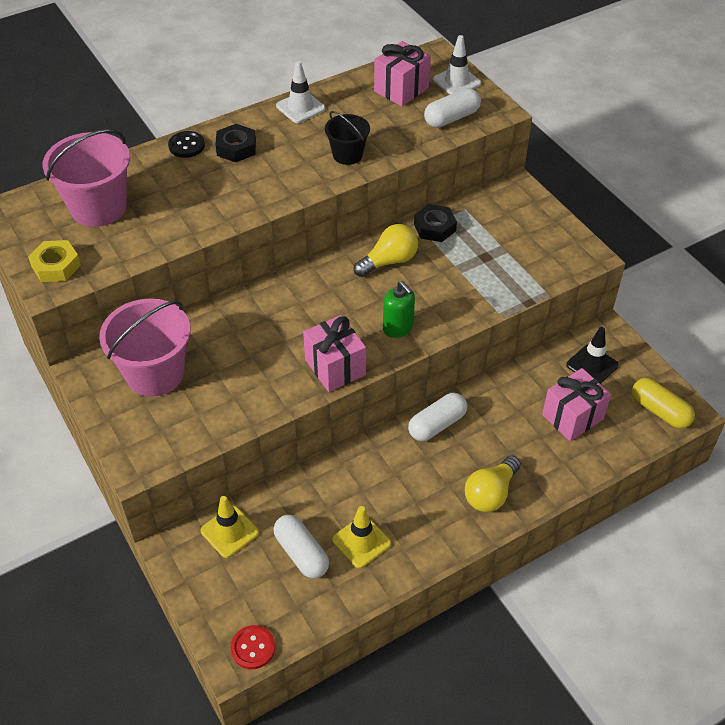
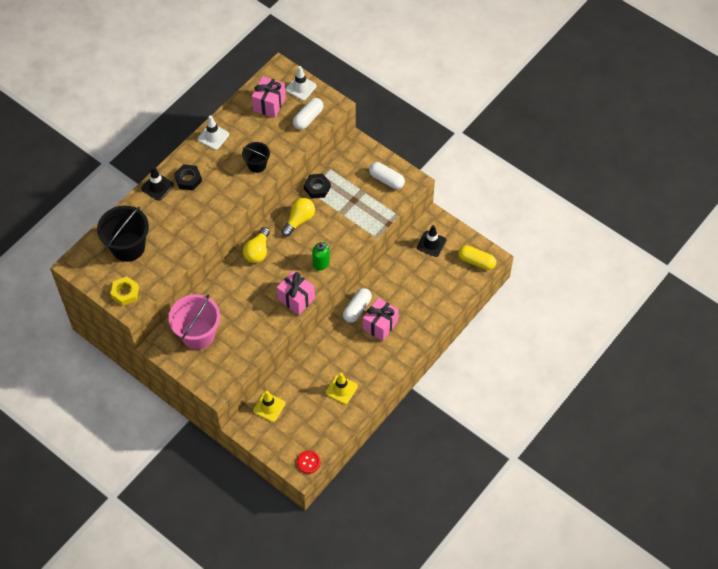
camera: 20 degrees left, 10 degrees up
(98, 207) = (128, 247): pink bucket -> black bucket
(186, 146) = (157, 187): black button -> black traffic cone
(301, 553) = (312, 406): white capsule -> white capsule (386, 180)
(490, 493) = (400, 340): yellow light bulb -> yellow light bulb (257, 251)
(572, 417) = (430, 280): pink gift -> pink gift (380, 325)

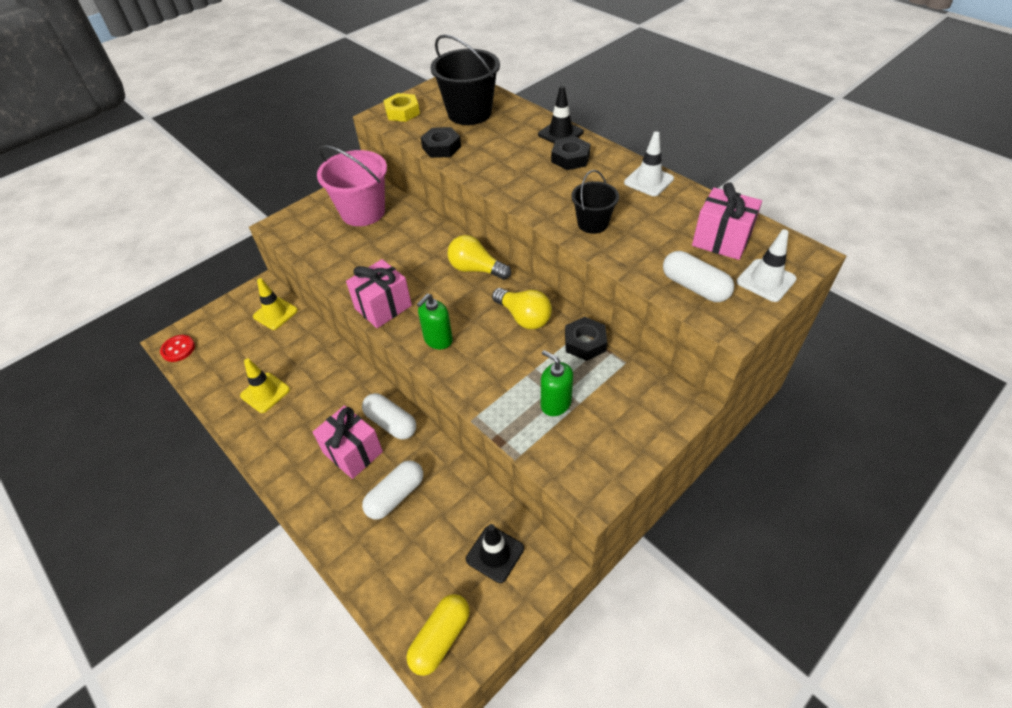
camera: 100 degrees right, 10 degrees down
(174, 258) = (441, 147): none -> black nut
(362, 200) = (555, 403): none -> green soap dispenser
(386, 180) = (598, 446): white capsule -> white capsule (396, 496)

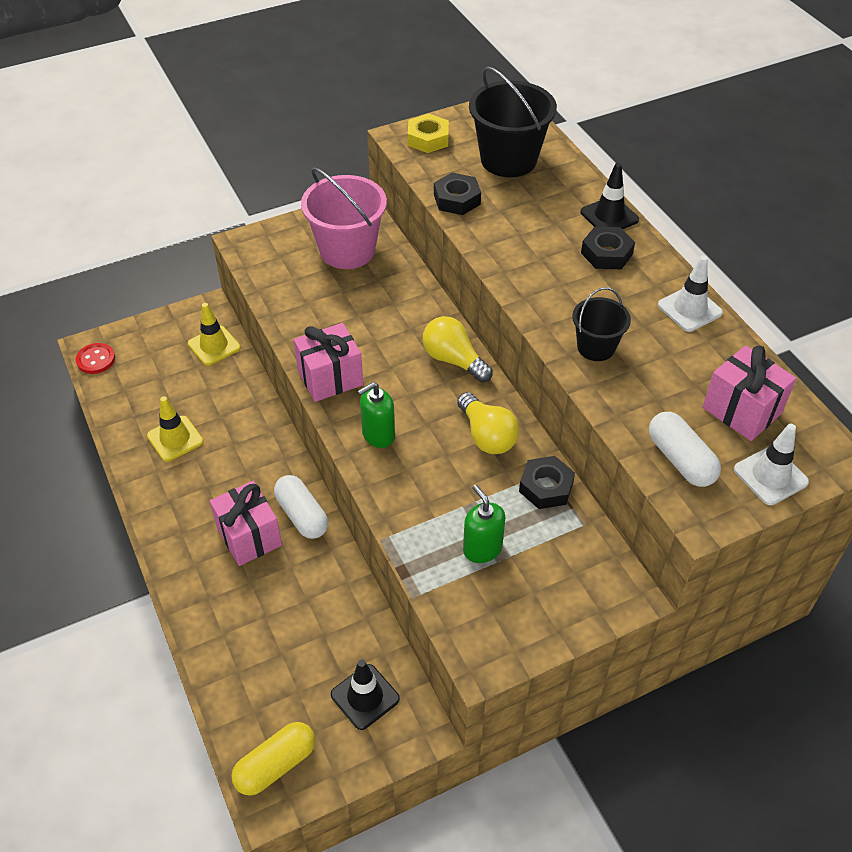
camera: 15 degrees right, 0 degrees up
(396, 496) = (279, 599): white capsule -> none

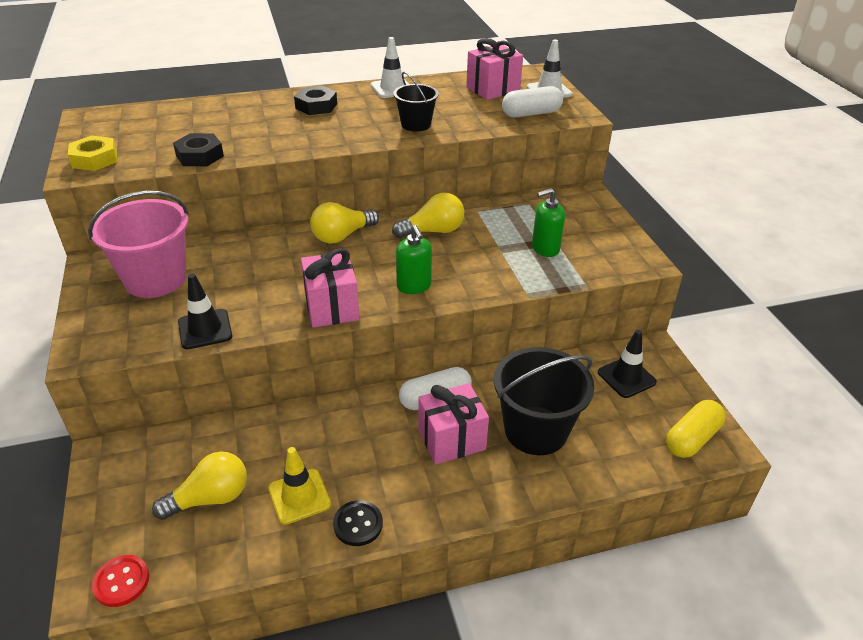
camera: 80 degrees left, 10 degrees down
(149, 484) = (358, 524): none -> black button
(170, 384) = (210, 498): none -> yellow light bulb
(214, 346) = (169, 453): yellow traffic cone -> none
(275, 765) = (692, 438): yellow capsule -> yellow capsule turned 75 degrees clockwise
(508, 160) = (165, 126): black bucket -> black bucket (535, 430)
(546, 487) = (491, 213): black nut -> none
(609, 216) = (273, 99): black traffic cone -> black traffic cone (205, 329)

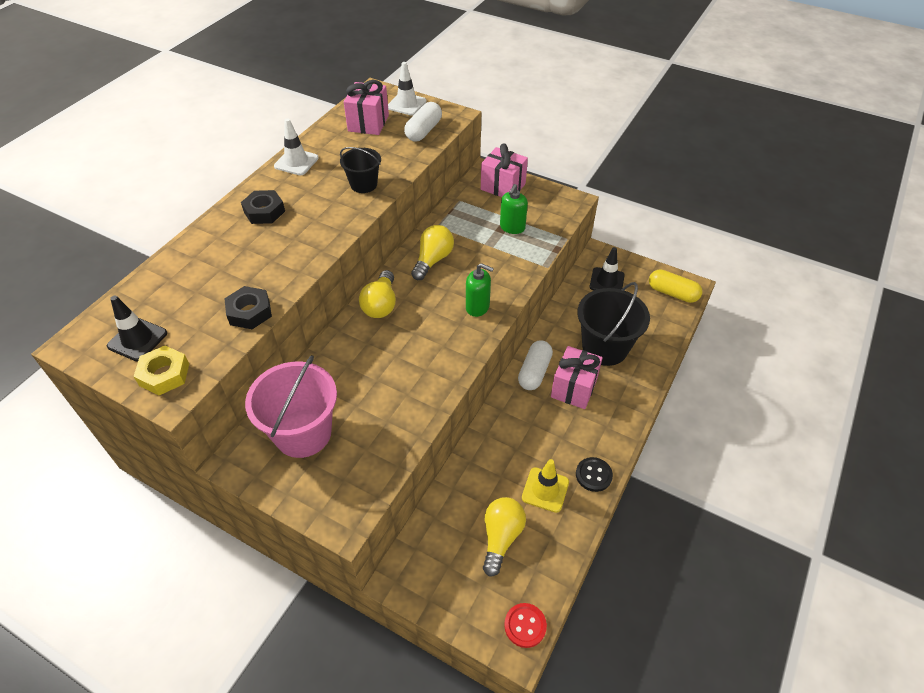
camera: 45 degrees left, 10 degrees up
(205, 329) = (398, 437): black traffic cone -> black traffic cone (137, 340)
(332, 307) = (452, 358): pink gift -> pink gift (503, 186)
(692, 438) = (672, 293): yellow capsule -> yellow capsule turned 60 degrees counterclockwise

